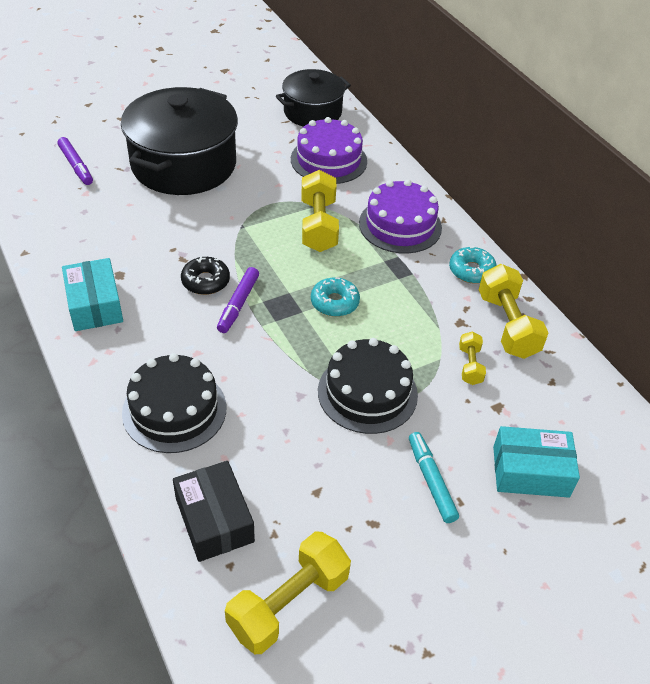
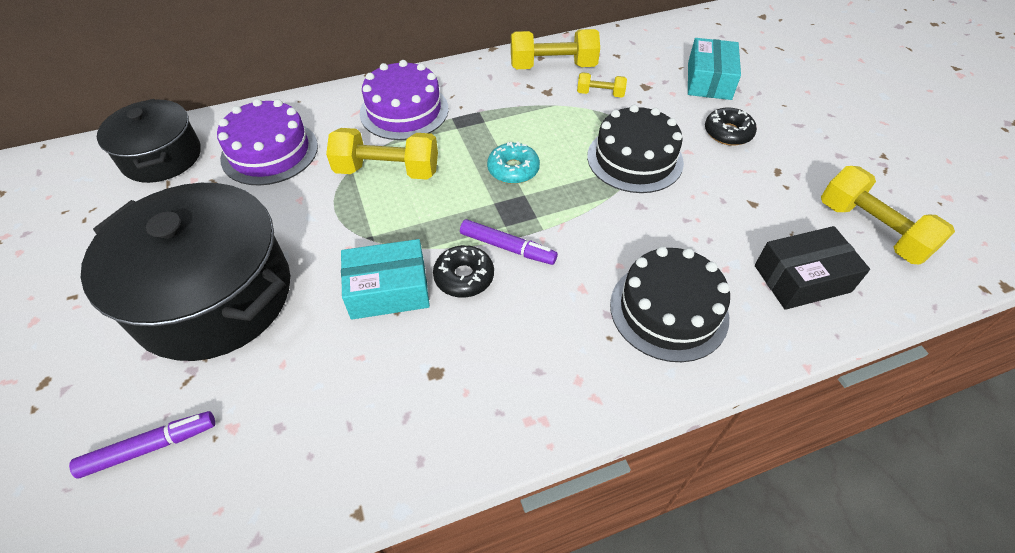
camera: 80 degrees left, 5 degrees up
(95, 305) = (492, 401): turquoise box -> turquoise box (388, 290)
(431, 481) = (728, 133): turquoise marker -> black donut
(471, 271) = (481, 75): turquoise donut -> none

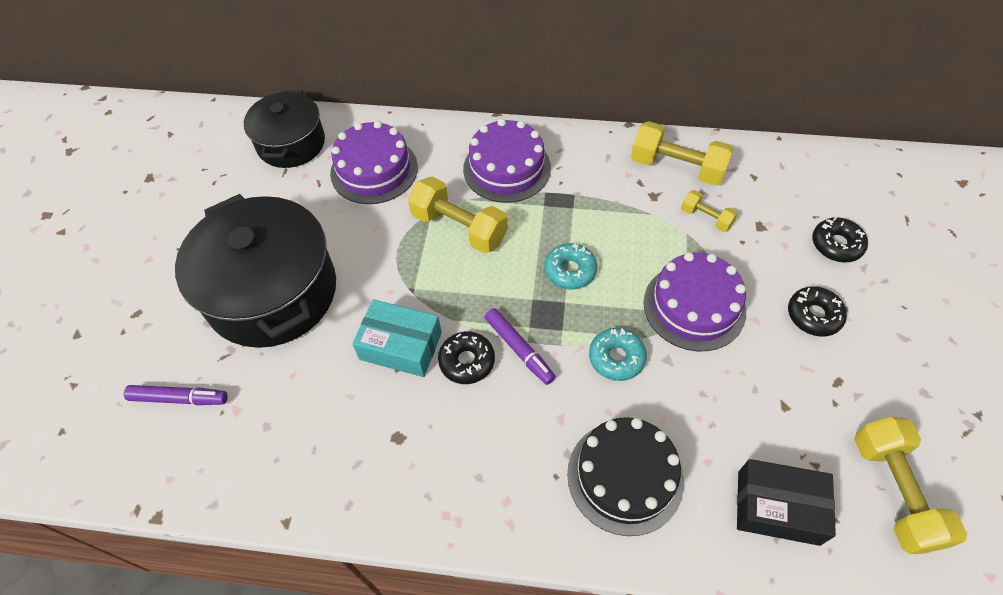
camera: 30 degrees right, 5 degrees up
(598, 221) = (616, 358): none -> turquoise donut
(634, 159) = (694, 306): black cake -> purple cake
(709, 80) = (836, 244): turquoise box -> black donut

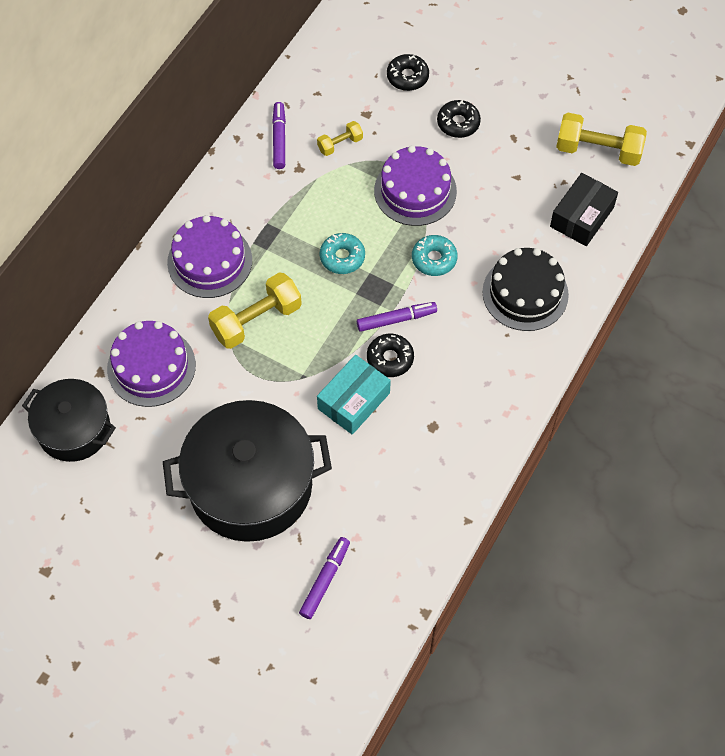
camera: 70 degrees left, 5 degrees up
(677, 167) = (279, 139): yellow dumbbell -> purple marker

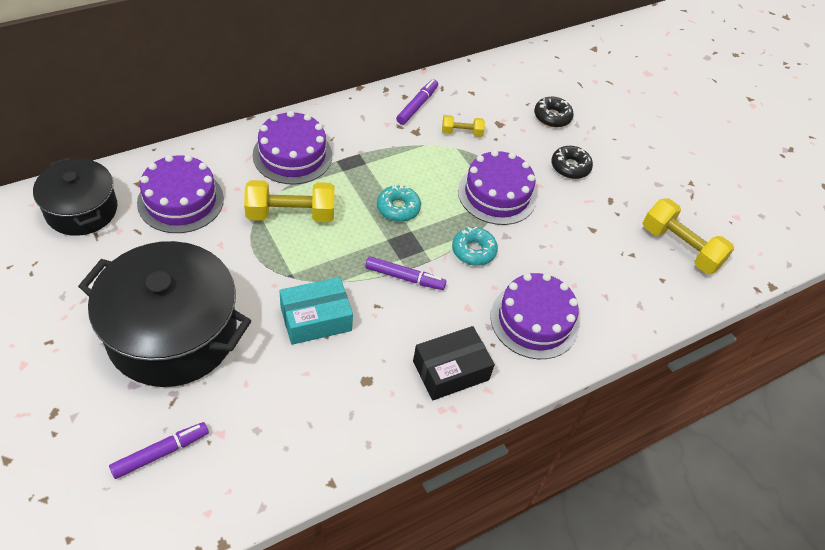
camera: 25 degrees right, 10 degrees down
(390, 359) = (374, 304): black donut -> none
(525, 293) = (534, 320): black cake -> purple cake
(581, 217) = (630, 289): black box -> black box (450, 370)

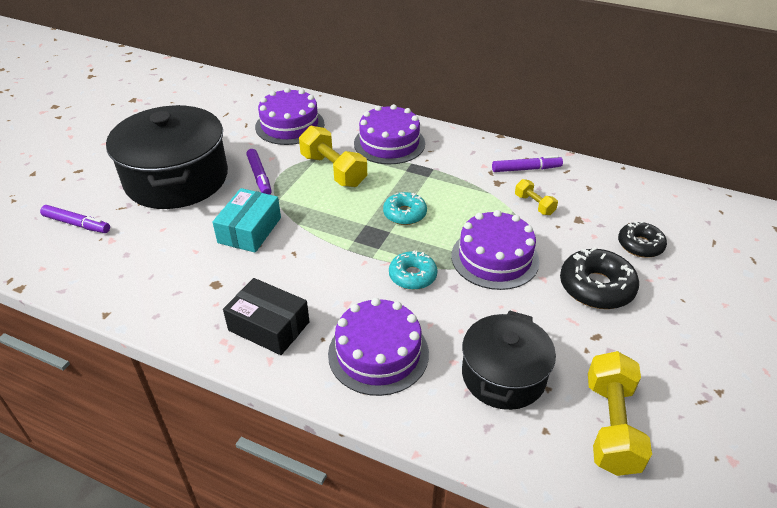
camera: 60 degrees right, 10 degrees down
(81, 210) = (240, 99): black pot -> black pot (503, 375)
(316, 319) = (249, 230): turquoise box -> turquoise box turned 75 degrees clockwise
(405, 277) = (338, 252): purple marker -> purple marker (259, 176)
(570, 167) = (596, 287): black donut -> black donut, size x1.53

